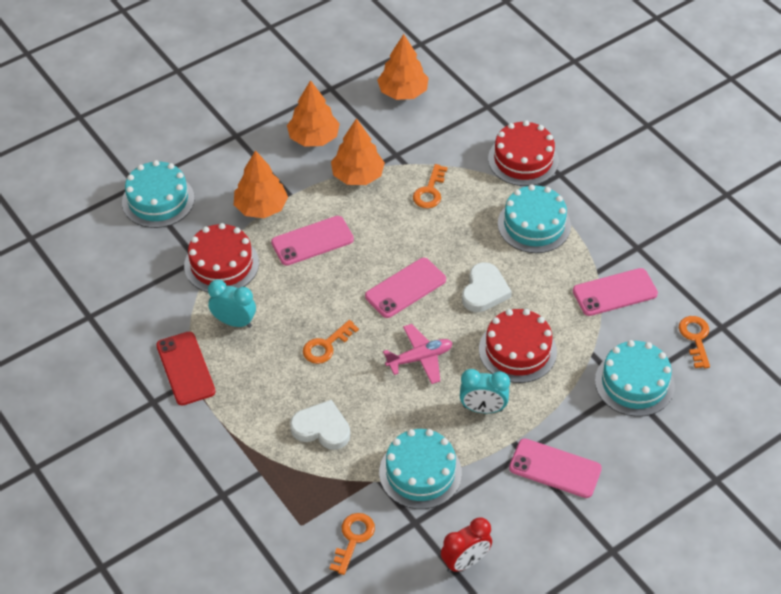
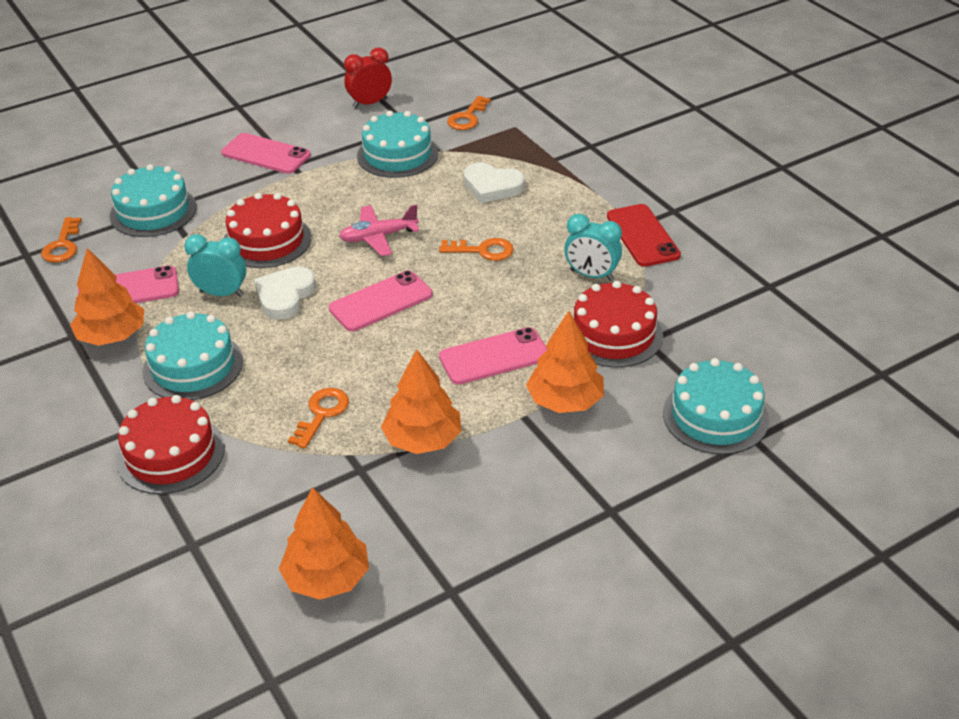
camera: 175 degrees left, 10 degrees down
(313, 138) = (485, 501): orange tree -> orange tree (112, 336)
(326, 346) = (483, 250): orange key -> orange key turned 45 degrees clockwise
(483, 409) = (321, 196): turquoise clock -> turquoise clock (221, 293)

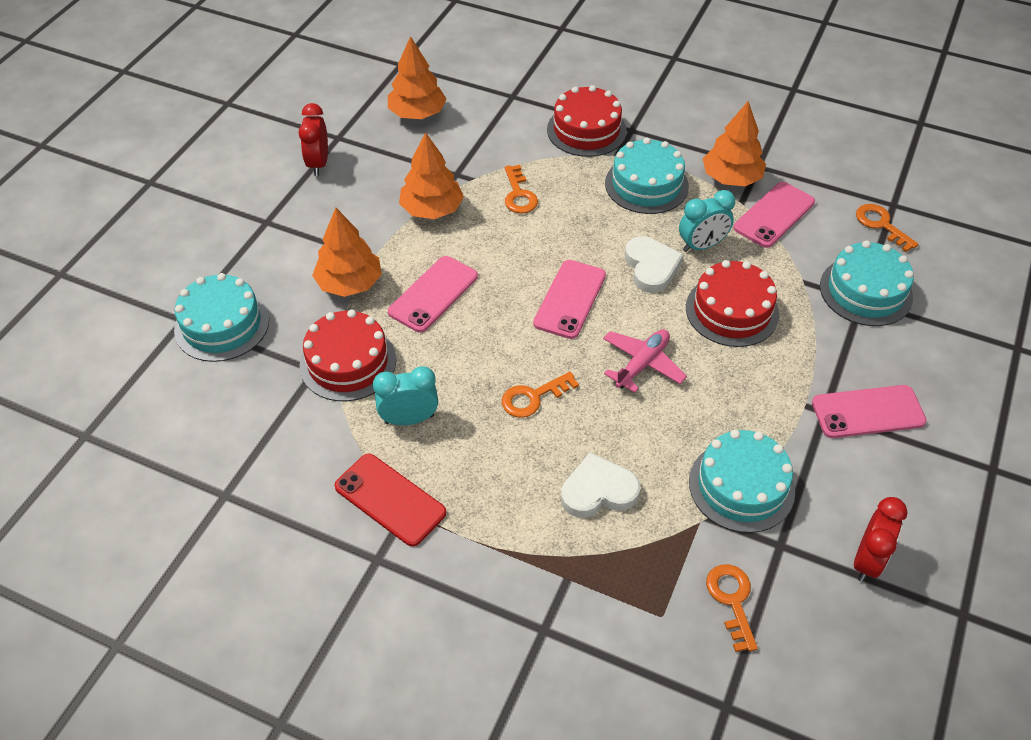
camera: 145 degrees right, 10 degrees up
(503, 562) = (318, 164): none -> red clock

